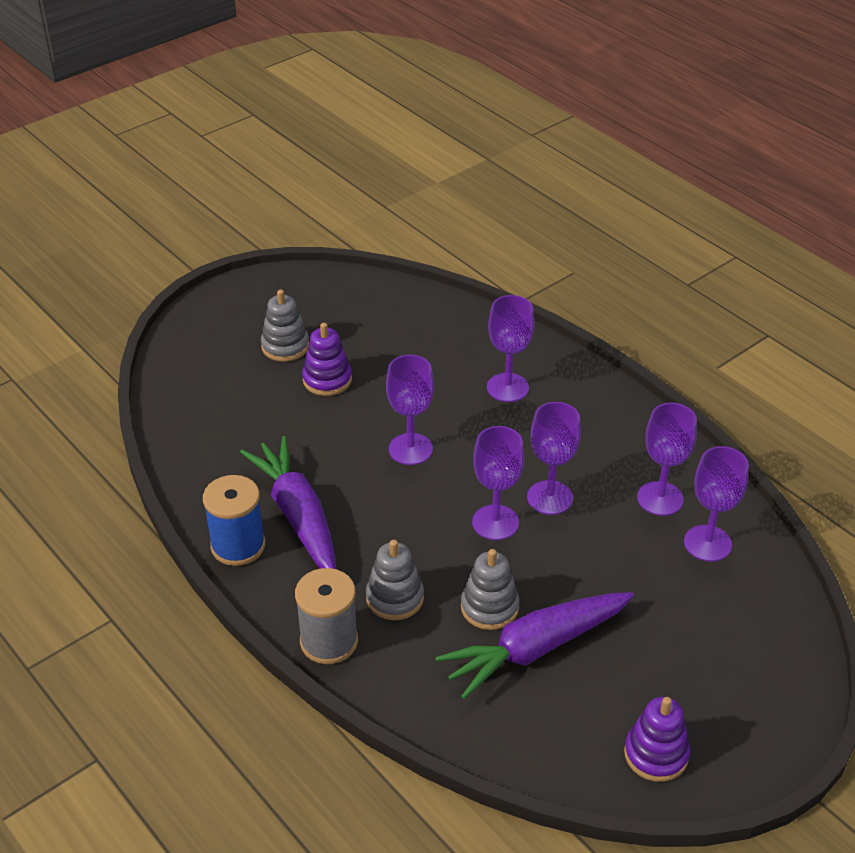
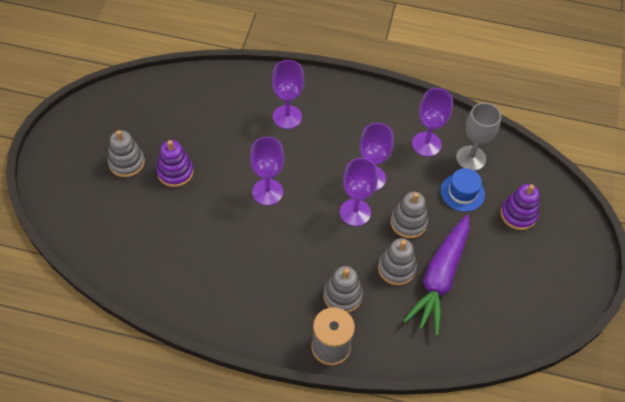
camera: 40 degrees left, 15 degrees up
(238, 546) = (224, 320): blue spool -> none
(298, 516) = (242, 278): purple carrot -> none
(553, 568) = (408, 222): none -> grey stacking toy
(656, 754) = (543, 300): purple stacking toy -> purple stacking toy (518, 214)
(658, 574) = (462, 192): none -> blue hat
(707, 543) = (471, 158): purple goblet -> grey goblet

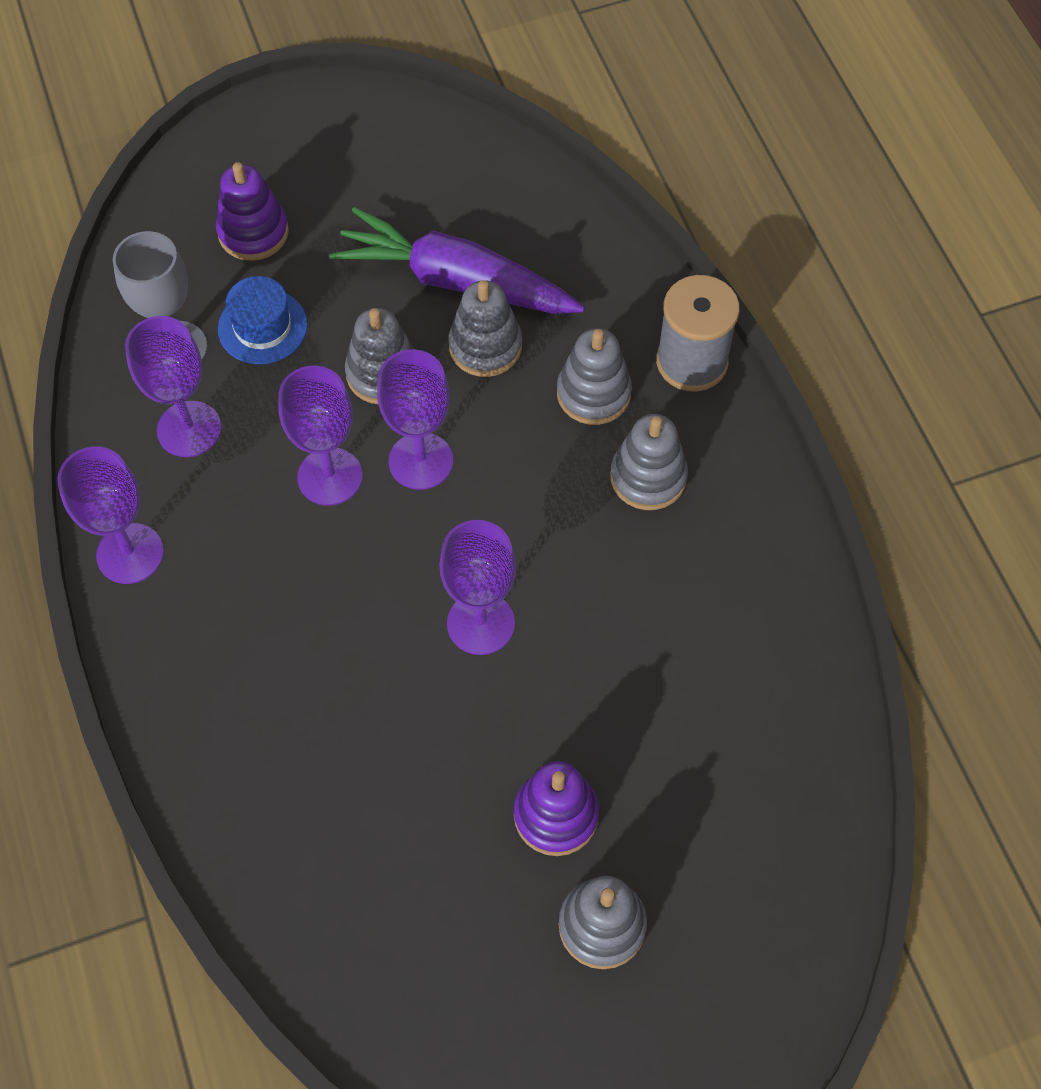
camera: 120 degrees left, 5 degrees up
(286, 290) = (648, 477): none -> grey stacking toy
(287, 117) = (281, 698): purple goblet -> purple goblet (130, 553)
(440, 278) = (457, 281): purple carrot -> purple carrot turned 150 degrees counterclockwise

